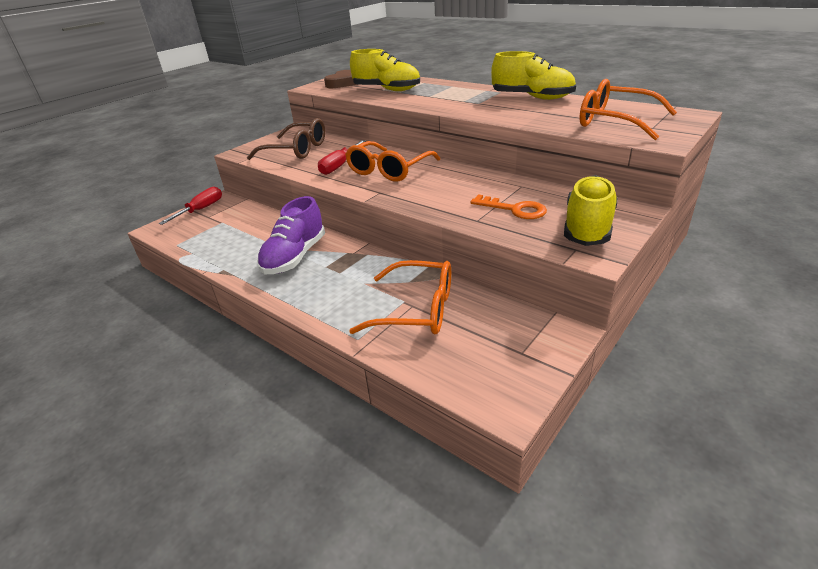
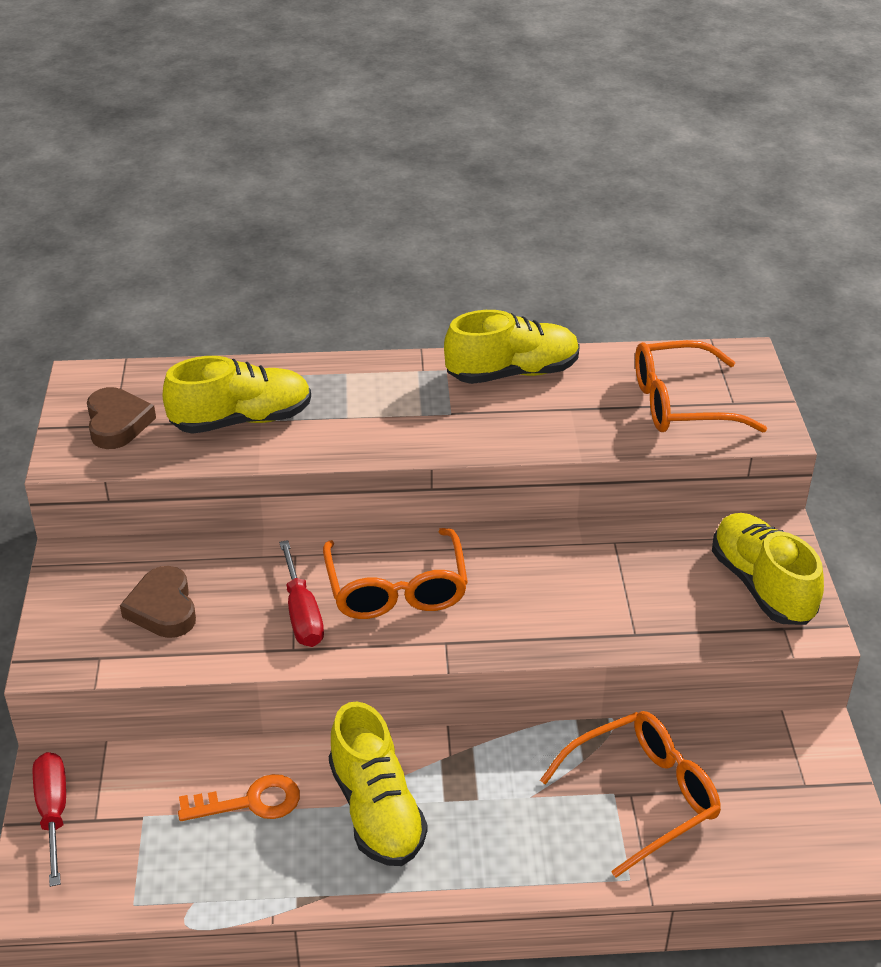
camera: 45 degrees left, 5 degrees up
(295, 257) = (376, 810): purple shoe -> yellow shoe
(296, 150) = (163, 608): brown glasses -> brown heart
(514, 209) = (655, 592): orange key -> orange key (250, 802)

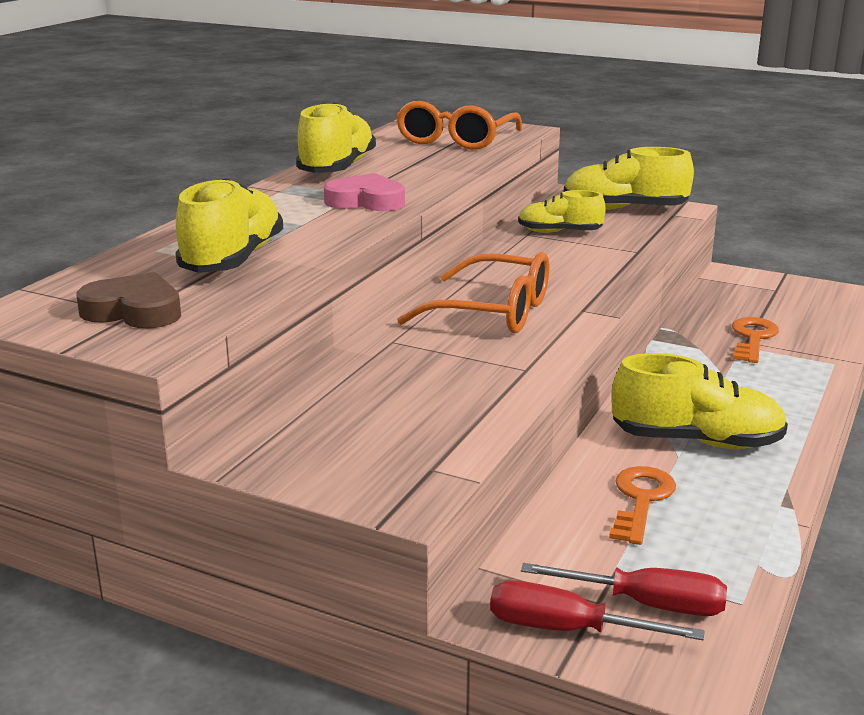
camera: 60 degrees left, 15 degrees down
(163, 608) = (393, 417): brown heart -> none
(302, 614) = (482, 355): red screwdriver -> red screwdriver (648, 604)
(434, 426) = (366, 201): none -> pink heart
(640, 562) = (559, 232): none -> yellow shoe
(642, 796) = (752, 338): orange glasses -> orange key

